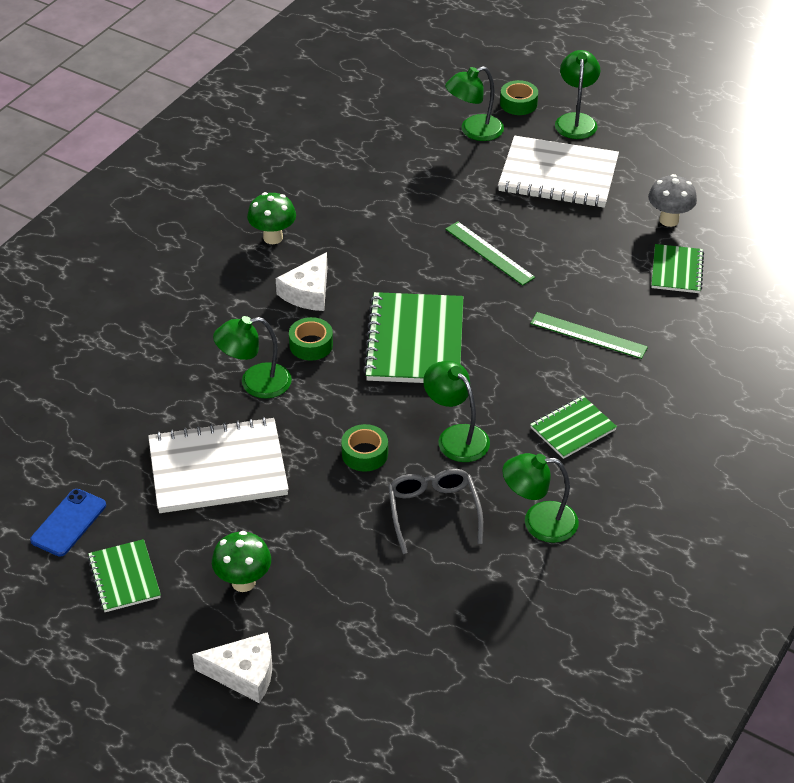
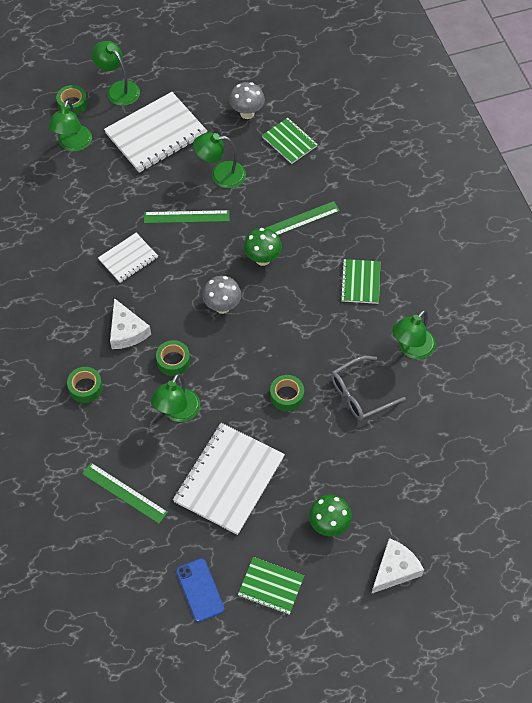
camera: 50 degrees left, 15 degrees up
(125, 400) = (124, 493): none -> green ruler
(213, 303) = (85, 387): none -> green tape
(273, 237) = (59, 316): green mushroom -> green mushroom (262, 259)
(391, 243) = (128, 258): none -> white notebook
(415, 341) = (222, 306): green notebook -> grey mushroom
(433, 512) = (361, 394): grey glasses -> grey glasses turned 60 degrees counterclockwise
(456, 436) = (315, 341): green lamp -> green lamp (220, 175)

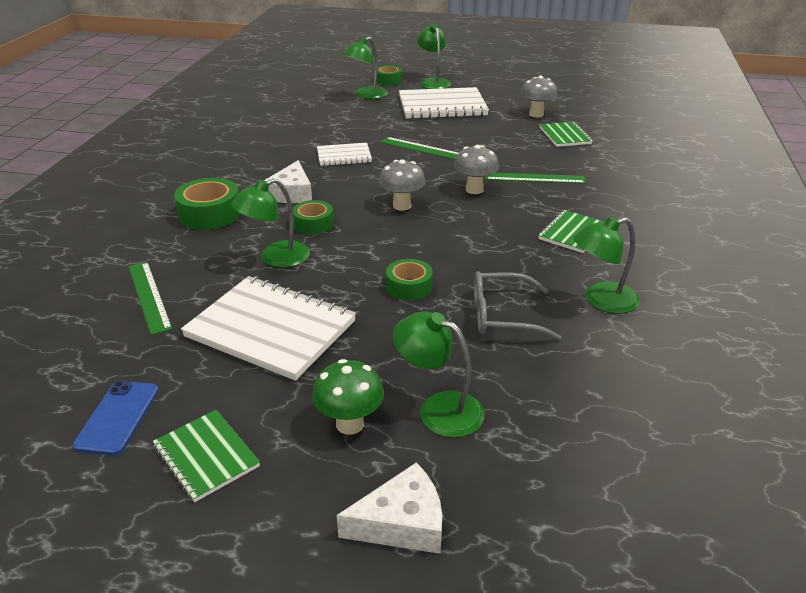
camera: 30 degrees right, 25 degrees down
(85, 387) = (210, 214): green tape -> green tape, size x1.56
(220, 175) = (480, 136): green lamp -> green lamp (438, 409)
(229, 479) = (271, 329): white notebook -> white notebook turned 60 degrees clockwise
(262, 259) = (474, 190): green mushroom -> grey mushroom

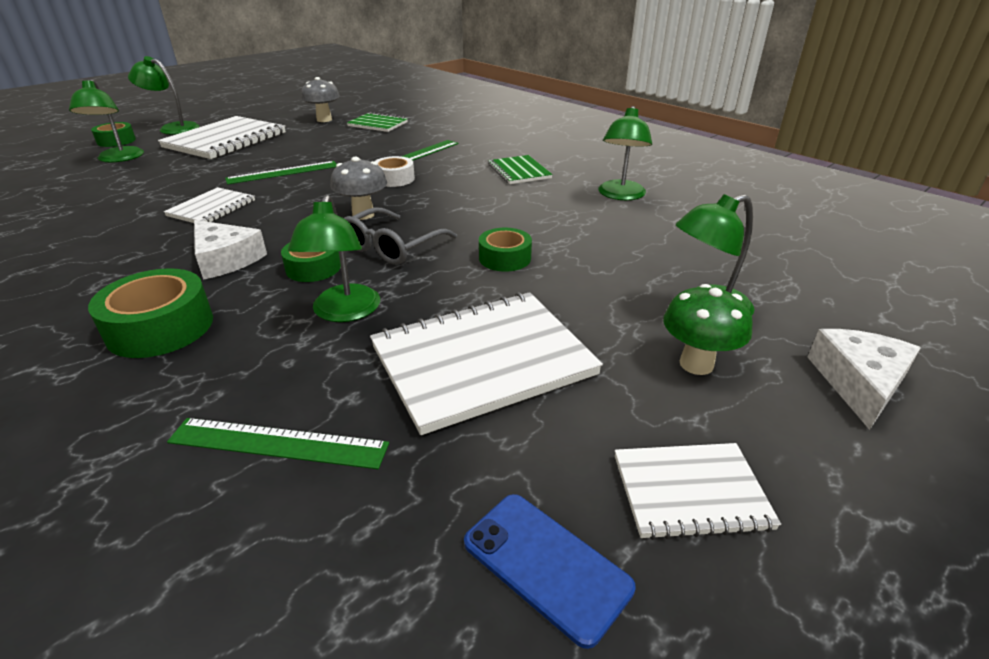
camera: 55 degrees left, 0 degrees up
(206, 456) = (690, 491): green notebook -> white notebook
(474, 190) = (394, 179): grey mushroom -> white tape
(503, 315) = (599, 235): grey glasses -> grey glasses (392, 246)

